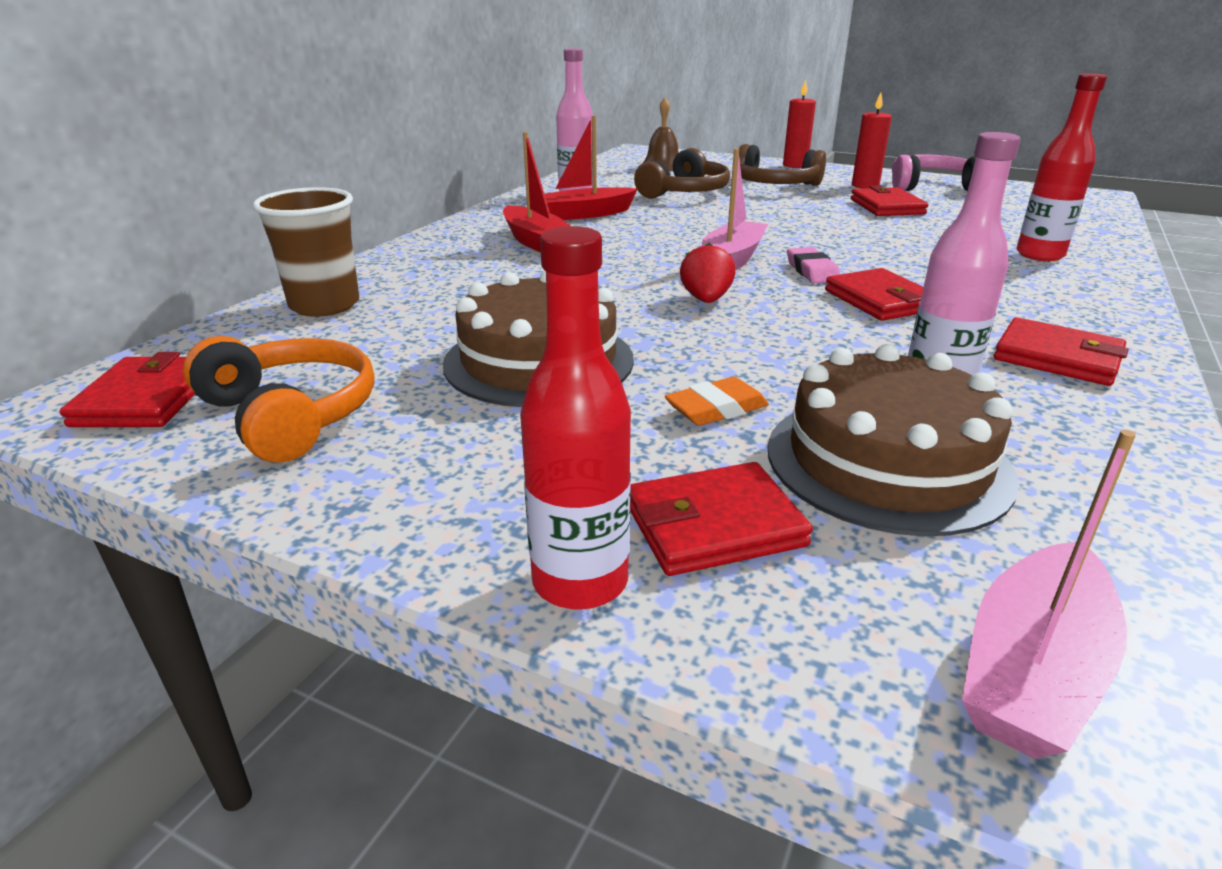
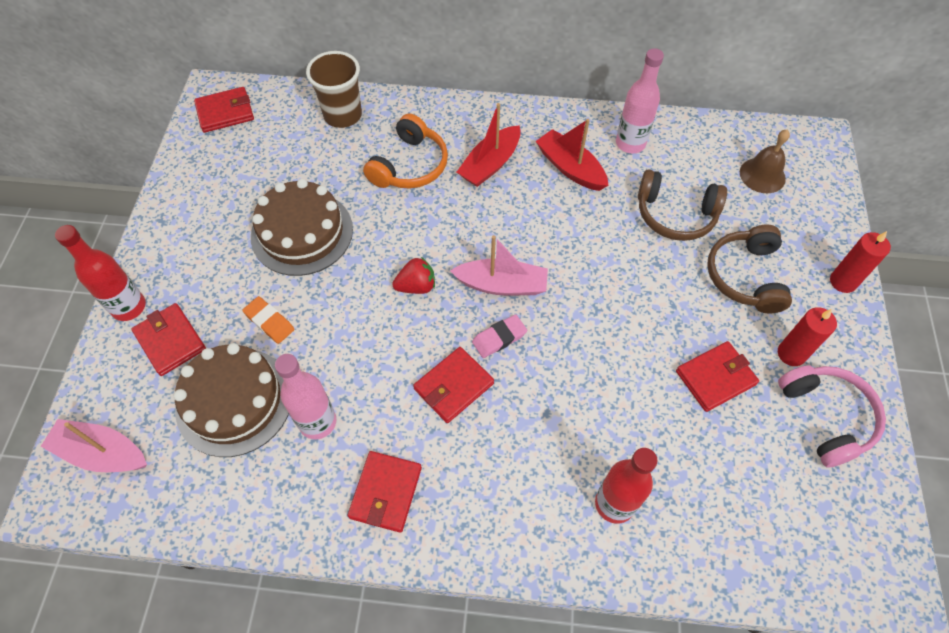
camera: 70 degrees right, 30 degrees up
(290, 415) = (223, 166): orange headphones -> orange headphones (409, 165)

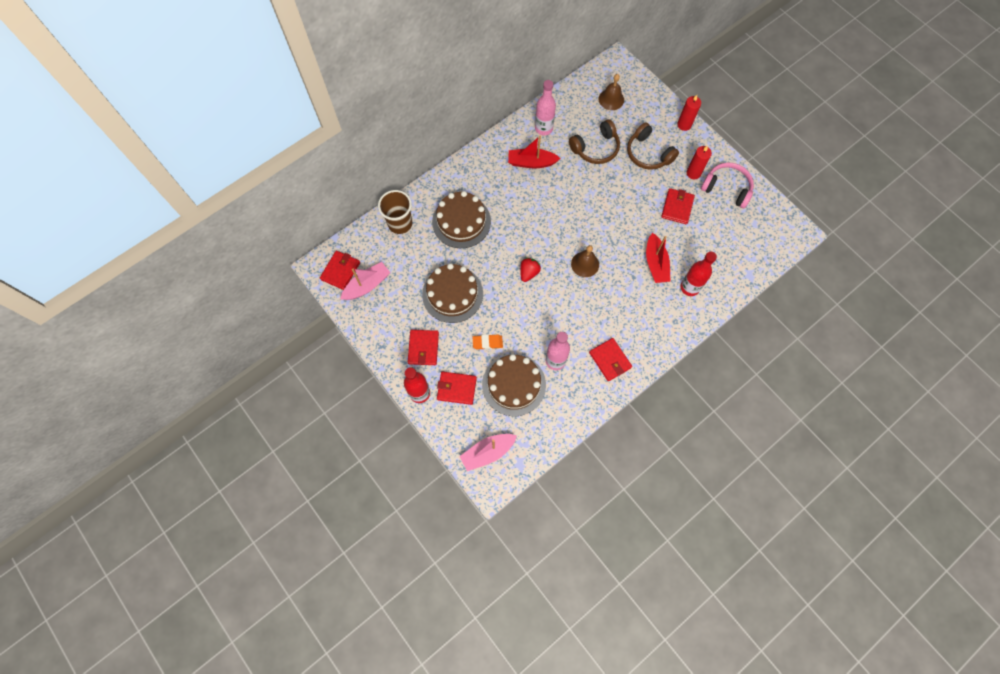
camera: 45 degrees left, 10 degrees up
(409, 165) = (461, 221): orange headphones -> brown cake
(454, 386) = (589, 299): red wallet -> red wallet (423, 348)
(490, 164) = (496, 190): red boat -> red boat (655, 263)
(499, 338) = (585, 264): pink eraser -> brown bell
(502, 285) = (561, 241): pink boat -> pink boat (367, 285)

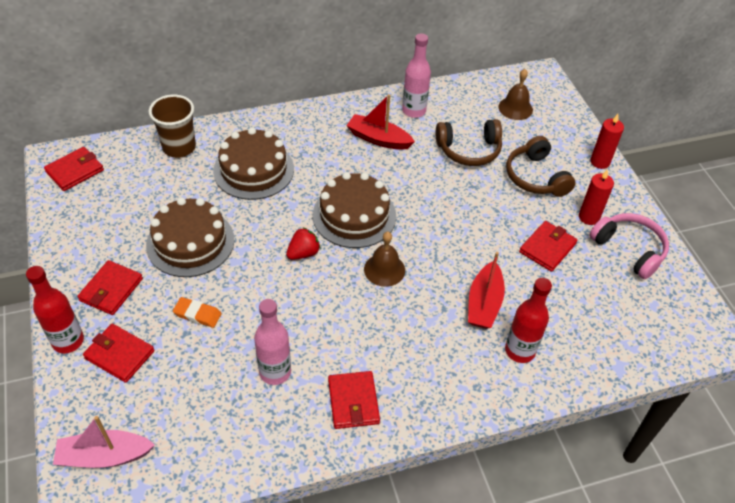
camera: 20 degrees right, 20 degrees down
(367, 285) = (94, 196): pink boat -> none
(514, 384) = (199, 380): brown cake -> brown cake (354, 215)

